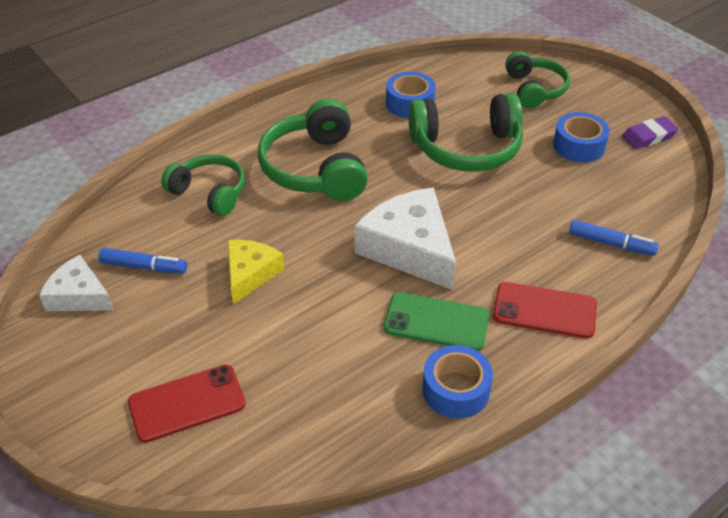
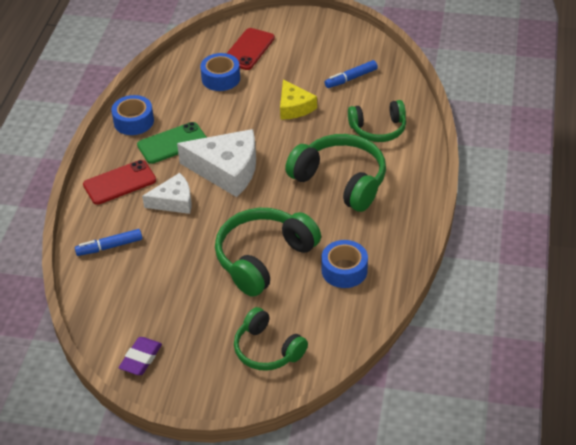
camera: 140 degrees right, 0 degrees up
(79, 296) = (360, 51): white cheese -> white cheese (173, 201)
(578, 146) = (187, 313): blue tape -> blue tape (221, 78)

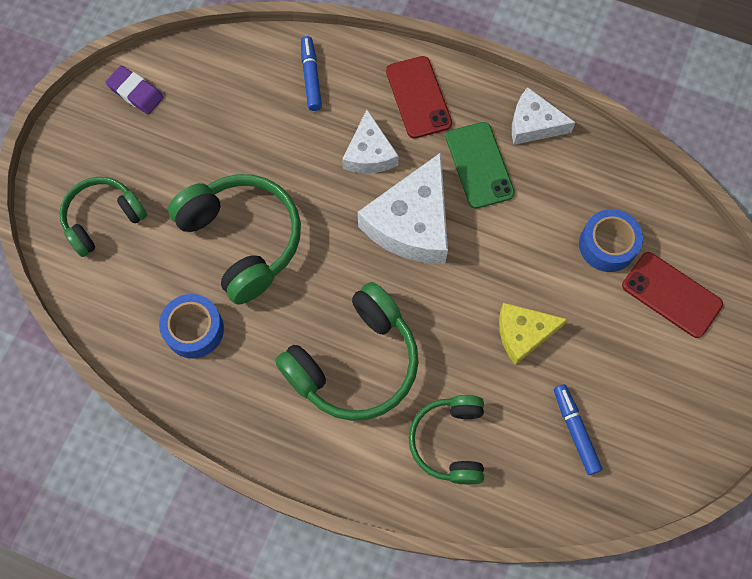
camera: 100 degrees right, 25 degrees up
(133, 121) = (533, 124): blue tape -> white cheese

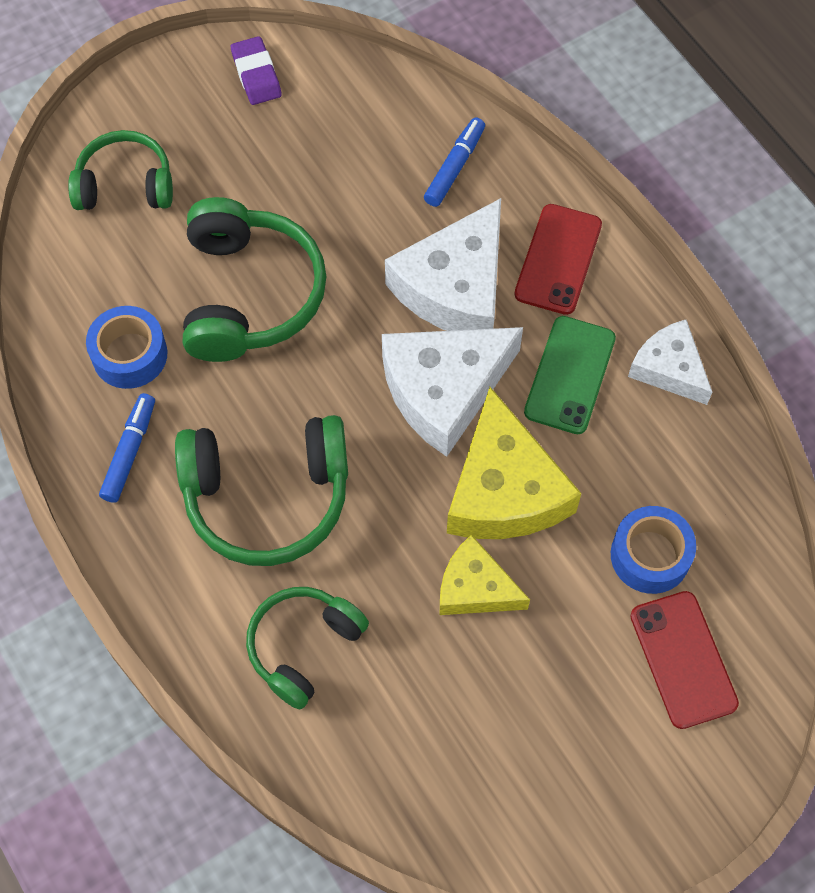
camera: 35 degrees right, 5 degrees down
(369, 153) = (455, 287): white cheese -> white cheese, size x1.67
(494, 261) = (504, 489): none -> yellow cheese
(575, 430) = (451, 730): blue marker -> blue marker (130, 451)

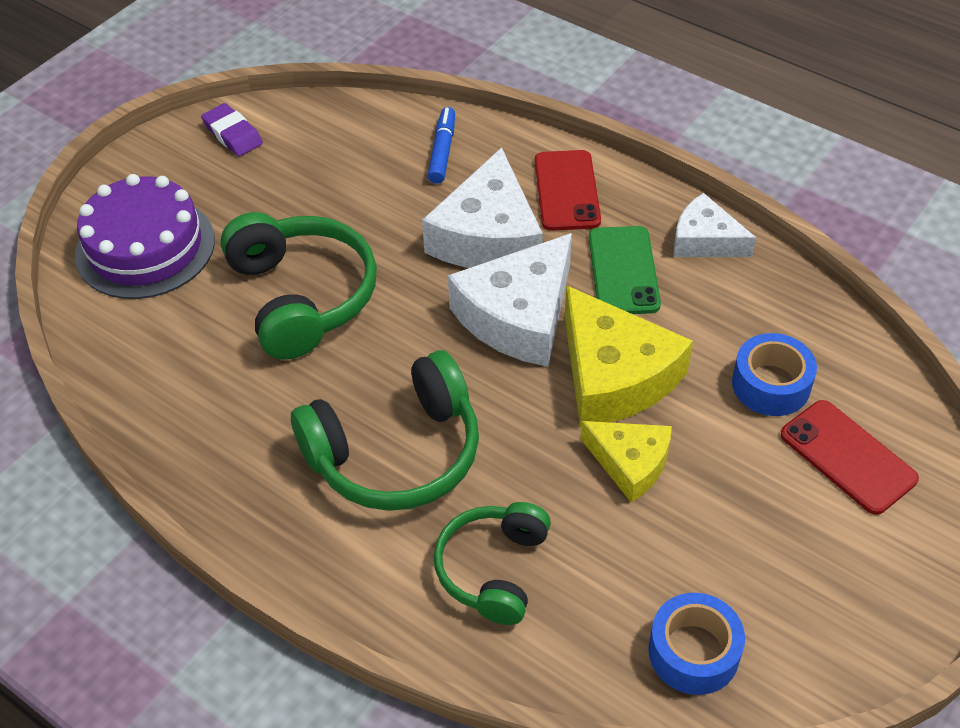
camera: 20 degrees left, 15 degrees down
(125, 184) = (145, 247): green headphones -> purple cake
(129, 355) = (207, 379): blue tape -> blue tape (693, 652)
(130, 451) = (242, 459): blue marker -> none
(475, 588) = (630, 463): yellow cheese -> yellow cheese turned 150 degrees counterclockwise

